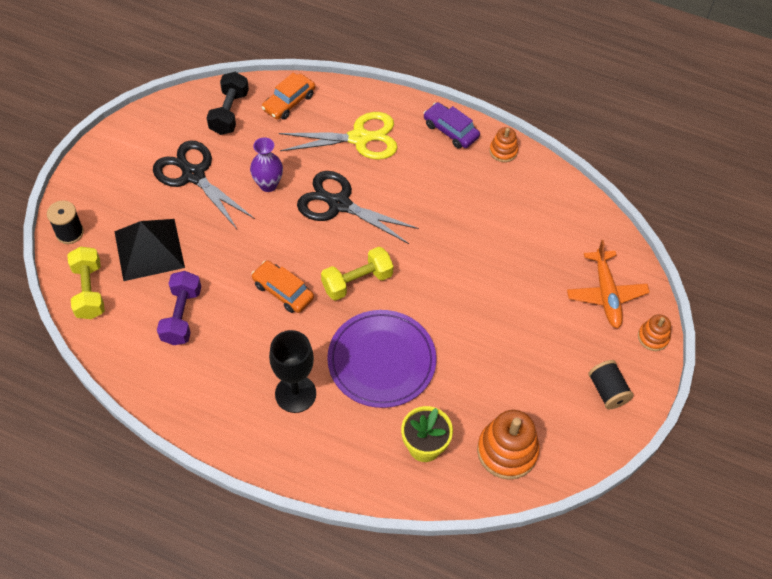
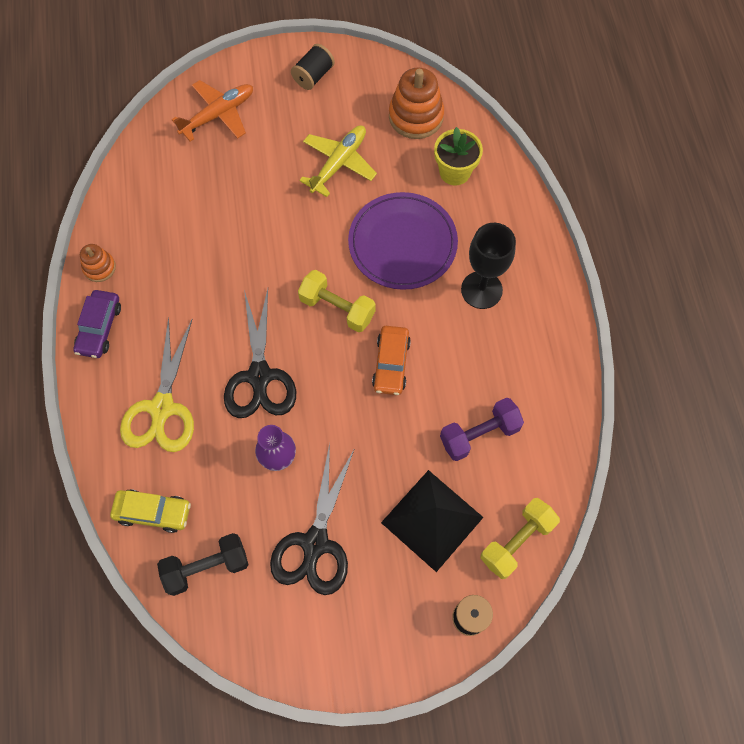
camera: 120 degrees left, 10 degrees up
(289, 102) = (153, 512): orange car -> yellow car
(359, 138) = (162, 408): yellow scissors -> yellow scissors turned 135 degrees counterclockwise
(495, 358) = (338, 164): none -> yellow plane
(653, 337) = (240, 66): orange stacking toy -> none

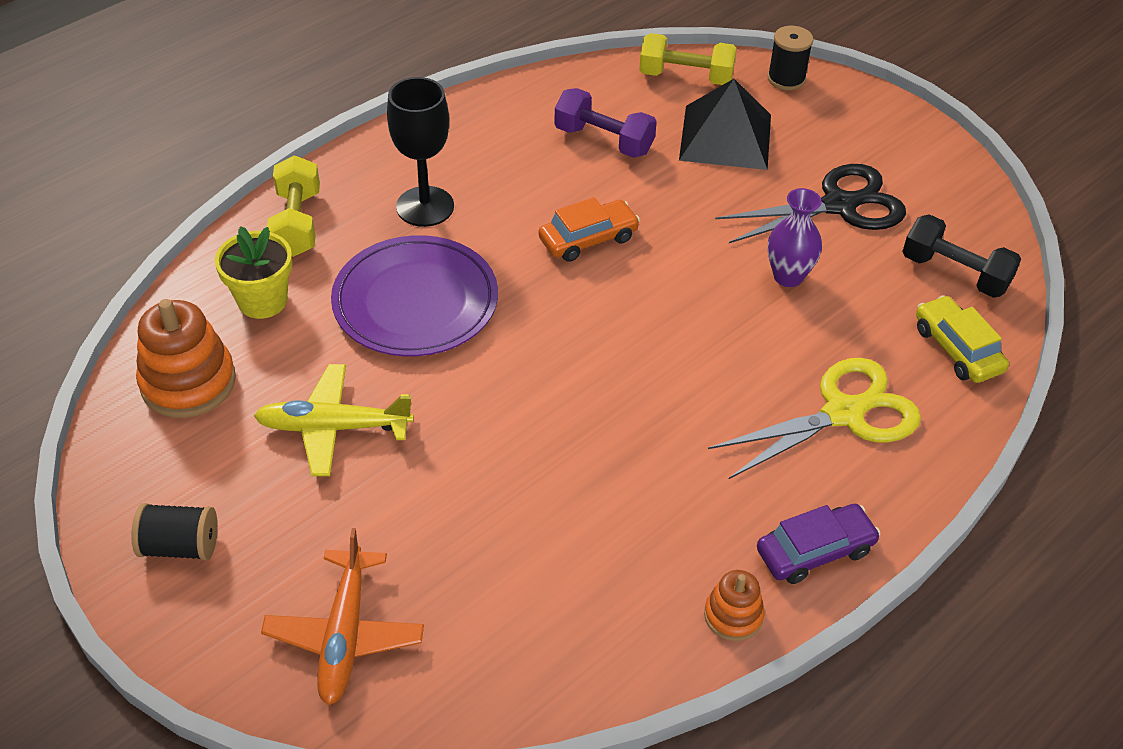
camera: 125 degrees left, 20 degrees down
(218, 115) = (345, 634): orange plane -> orange plane turned 105 degrees counterclockwise
(259, 376) = (713, 344): black scissors -> none
(337, 308) = (560, 318): yellow dumbbell -> yellow dumbbell (297, 223)

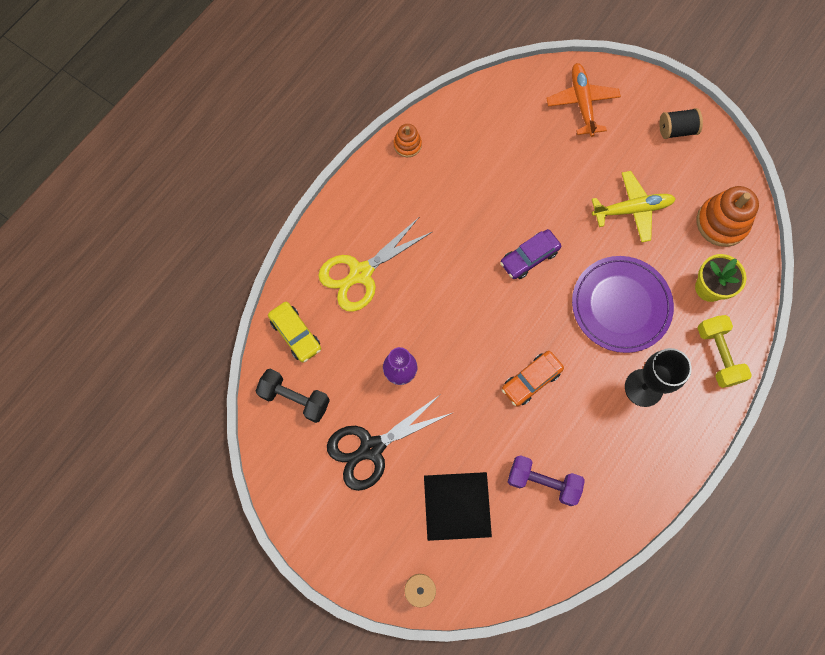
camera: 170 degrees right, 25 degrees up
(686, 77) = (497, 574): yellow dumbbell -> none
(815, 551) = (371, 185): purple car -> purple car (529, 257)

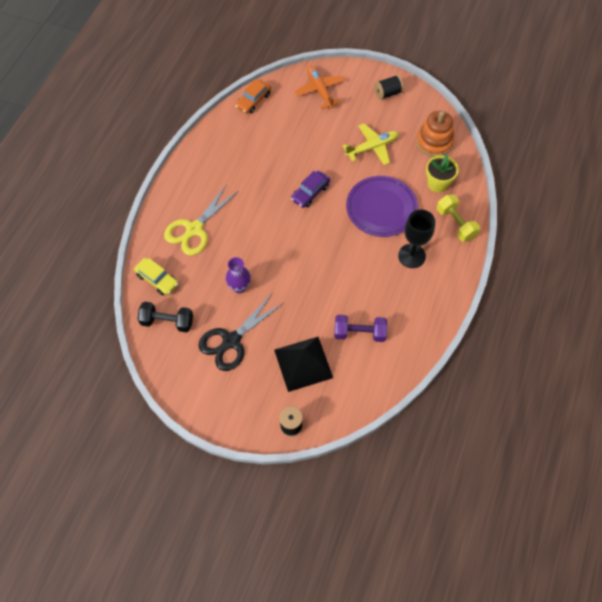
camera: 15 degrees left, 10 degrees down
(407, 145) = (206, 141): orange stacking toy -> none
(531, 380) = (333, 269): orange car -> orange car (253, 100)

